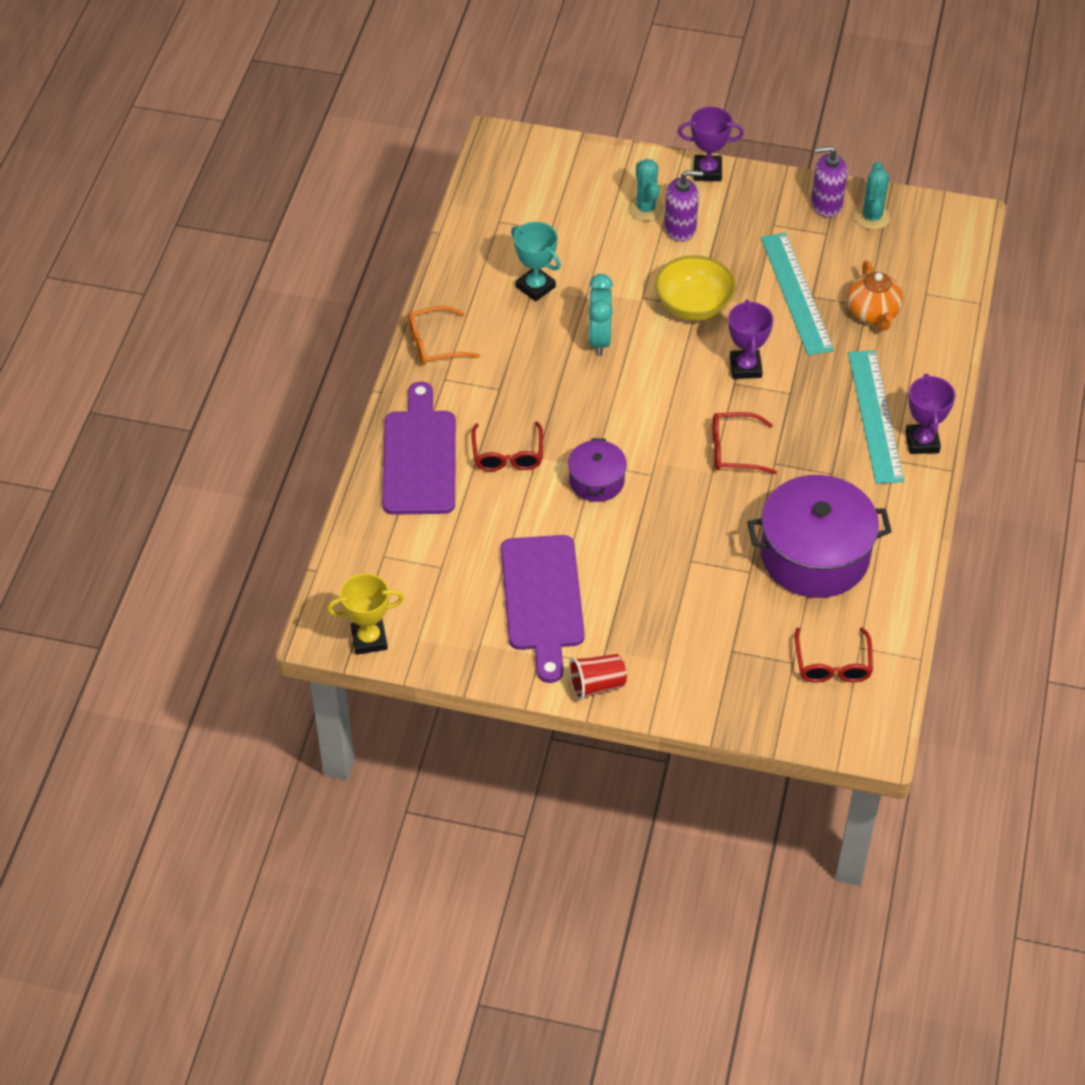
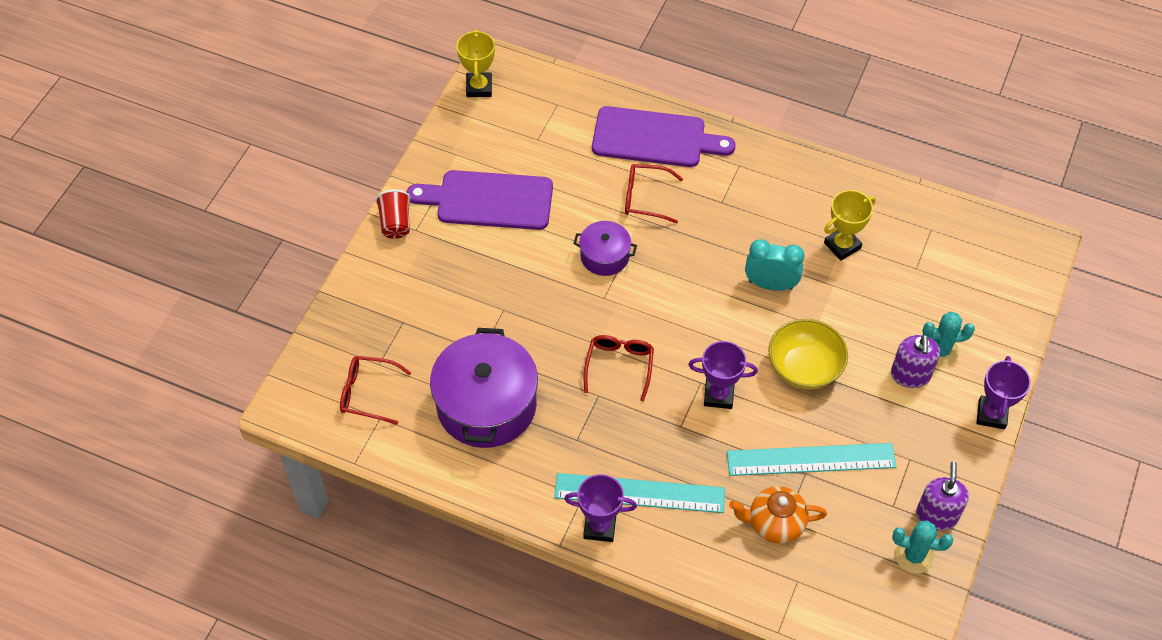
camera: 100 degrees right, 5 degrees up
(434, 344) = (781, 163): orange glasses -> none
(535, 287) = (842, 245): turquoise trophy -> yellow trophy

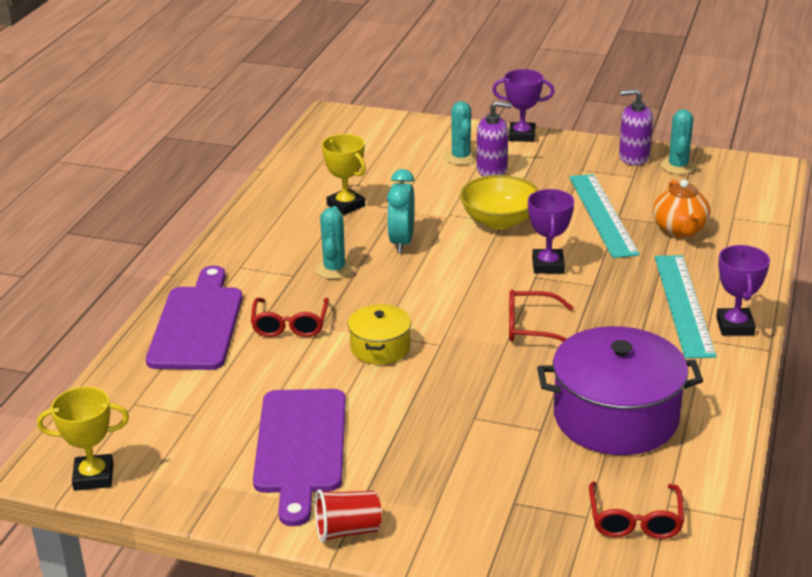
camera: 95 degrees left, 25 degrees down
(604, 256) = (380, 348): purple pot -> yellow pot
(728, 231) = (334, 269): none -> turquoise cactus

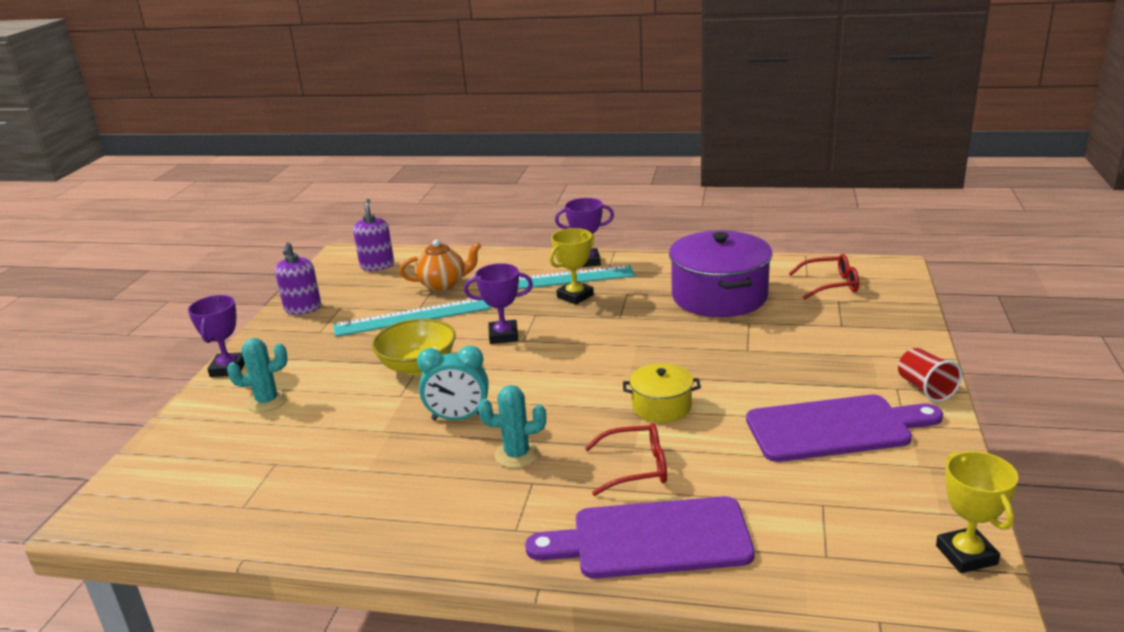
camera: 95 degrees left, 5 degrees down
(346, 205) = (368, 468): yellow trophy -> yellow trophy (575, 296)
(492, 170) = (305, 379): purple soap dispenser -> purple soap dispenser (377, 265)
(531, 327) = (607, 336): red glasses -> none
(678, 166) = (327, 289): turquoise cactus -> none

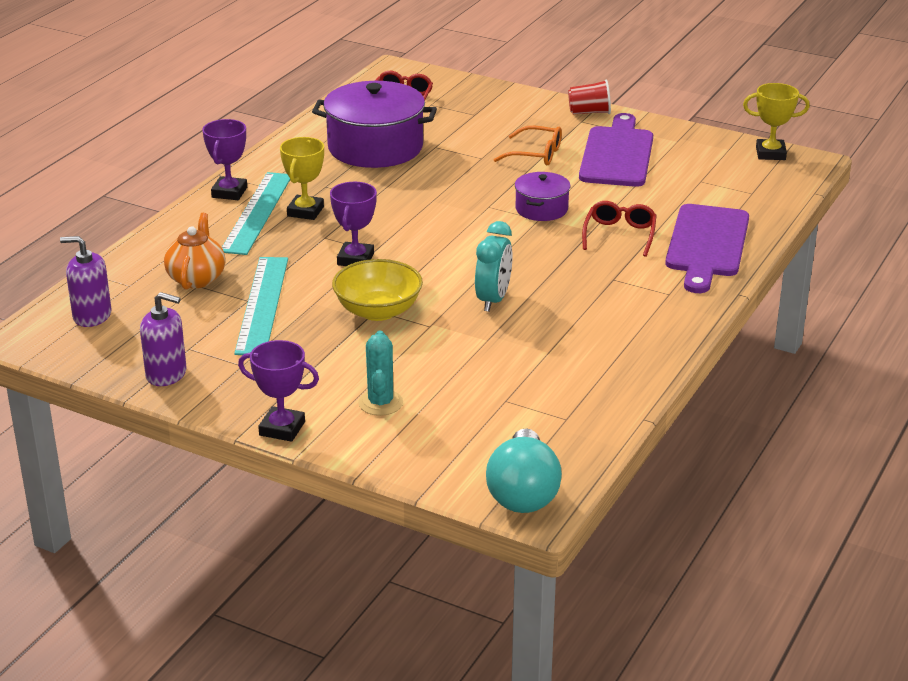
camera: 75 degrees left, 5 degrees up
(117, 506) = (523, 493): none -> turquoise light bulb
(517, 455) = (570, 280): turquoise cactus -> none
(575, 296) = (305, 211): yellow trophy -> yellow trophy turned 45 degrees clockwise
(661, 406) = (541, 209): yellow pot -> purple pot
(784, 377) = (536, 154): none -> orange glasses

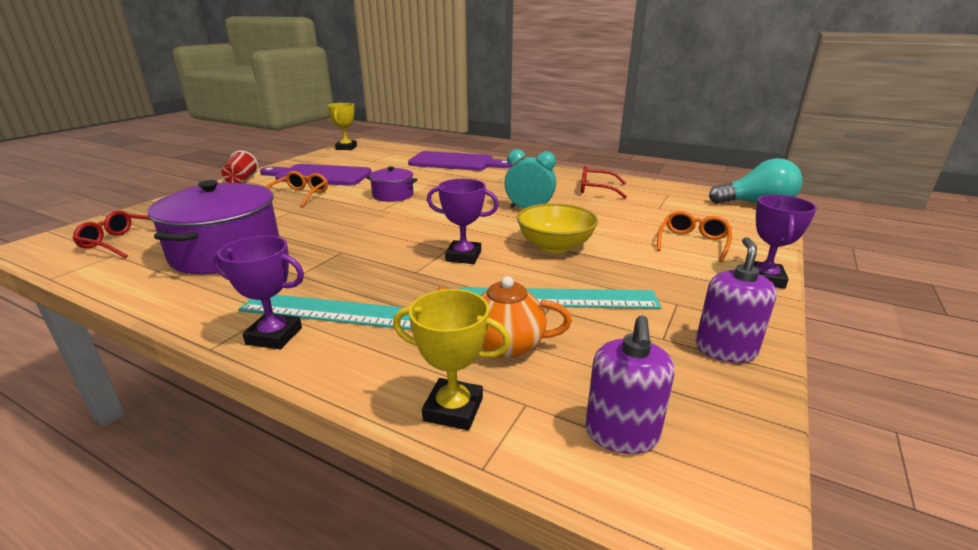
camera: 90 degrees left, 5 degrees down
(305, 211) = (354, 283): yellow trophy -> yellow trophy (453, 409)
(380, 403) = (693, 242): turquoise cactus -> orange glasses
(619, 235) = (438, 178): red glasses -> red glasses (596, 189)

